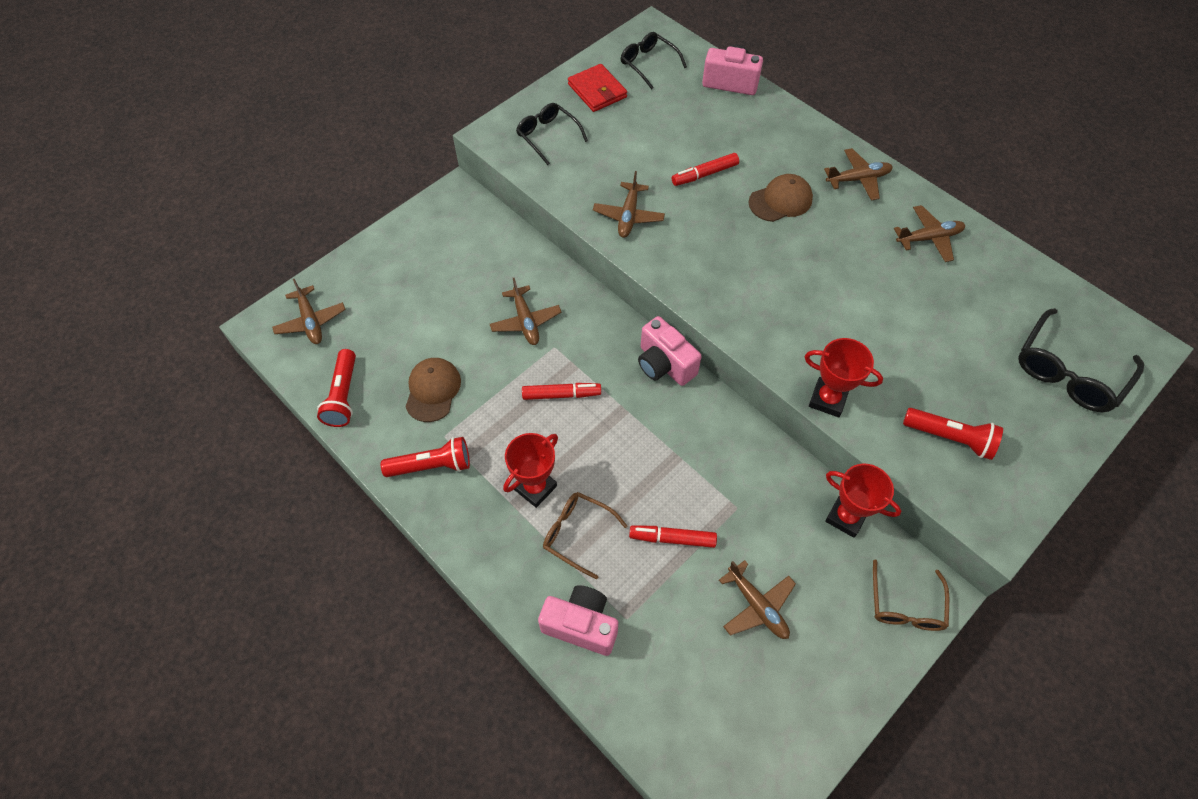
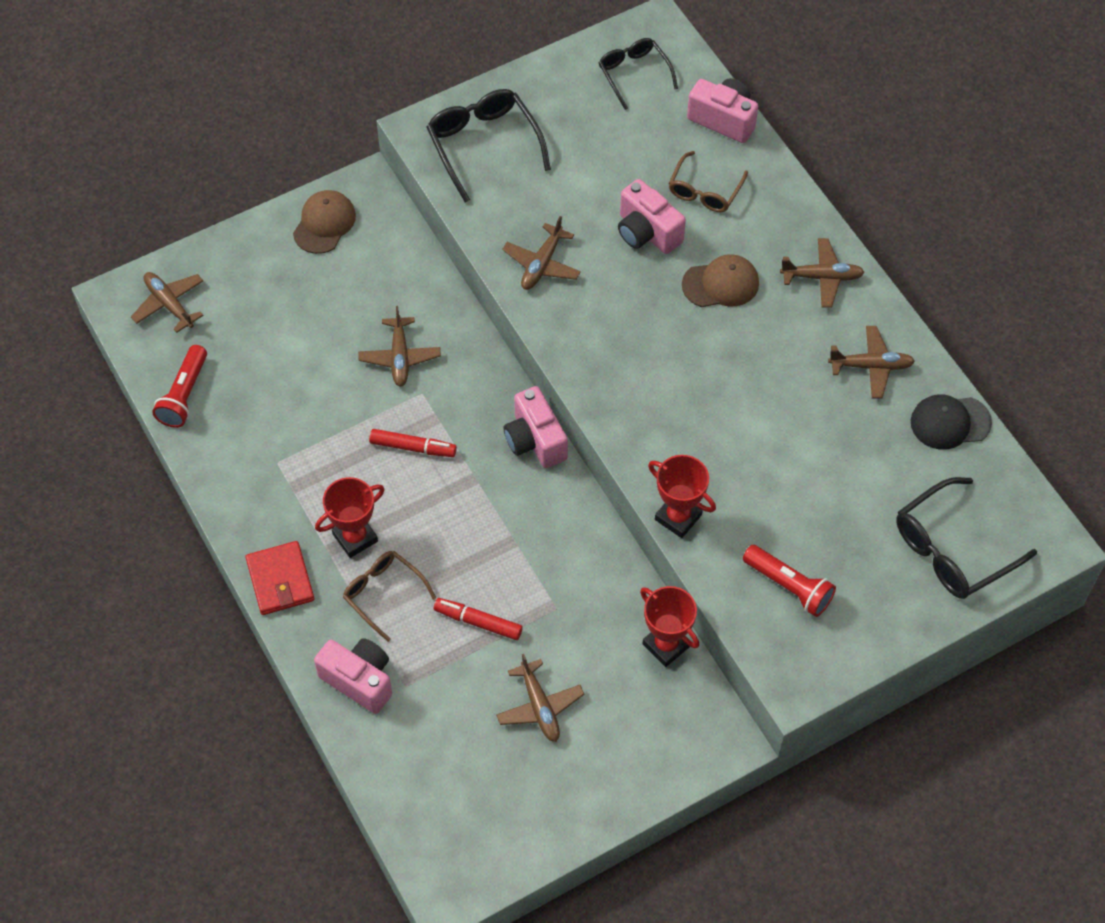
camera: 15 degrees right, 0 degrees up
(311, 321) = (169, 304): brown plane -> brown plane turned 150 degrees clockwise
(431, 465) = (256, 490): red flashlight -> none
(433, 390) = (278, 411): brown cap -> brown cap (324, 223)
(548, 136) = (484, 145): black glasses -> black glasses, size x1.53
(597, 91) = (560, 98): red wallet -> red wallet (280, 580)
(705, 174) = (647, 232): red marker -> pink camera
(905, 605) = (690, 743): brown glasses -> brown glasses (705, 191)
(1012, 268) = (950, 422): none -> black cap

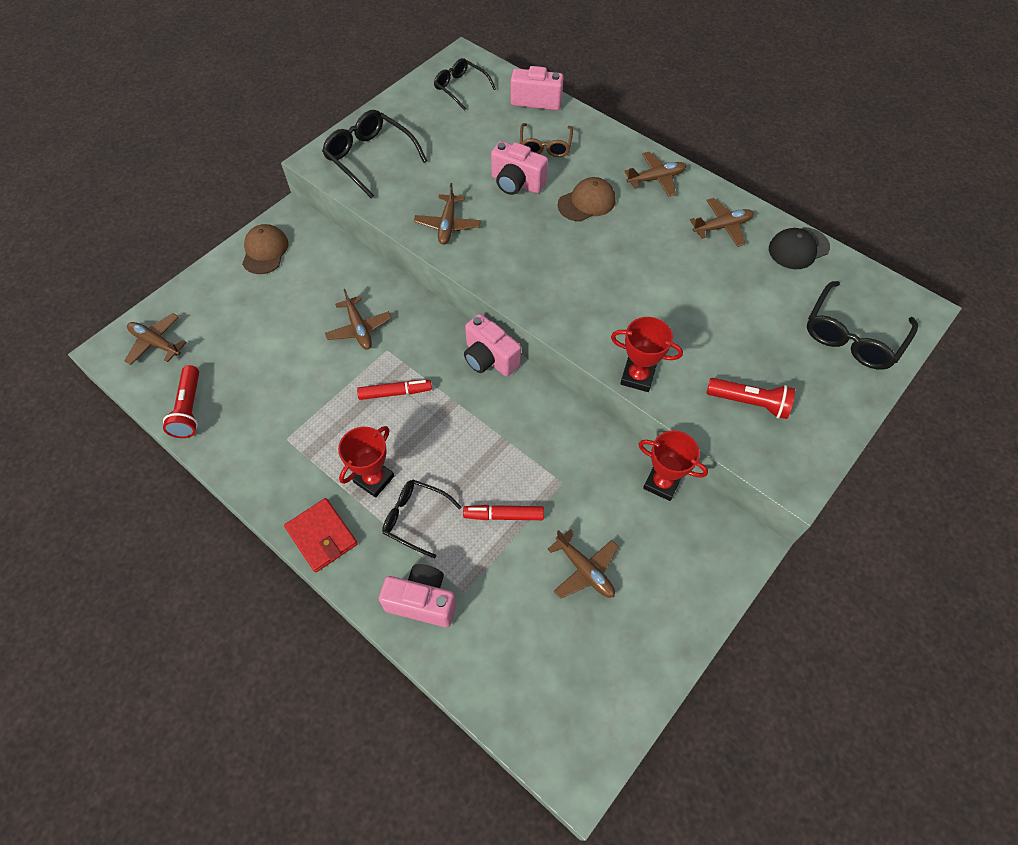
camera: 20 degrees left, 0 degrees up
(383, 594) = (415, 518): brown glasses -> black glasses

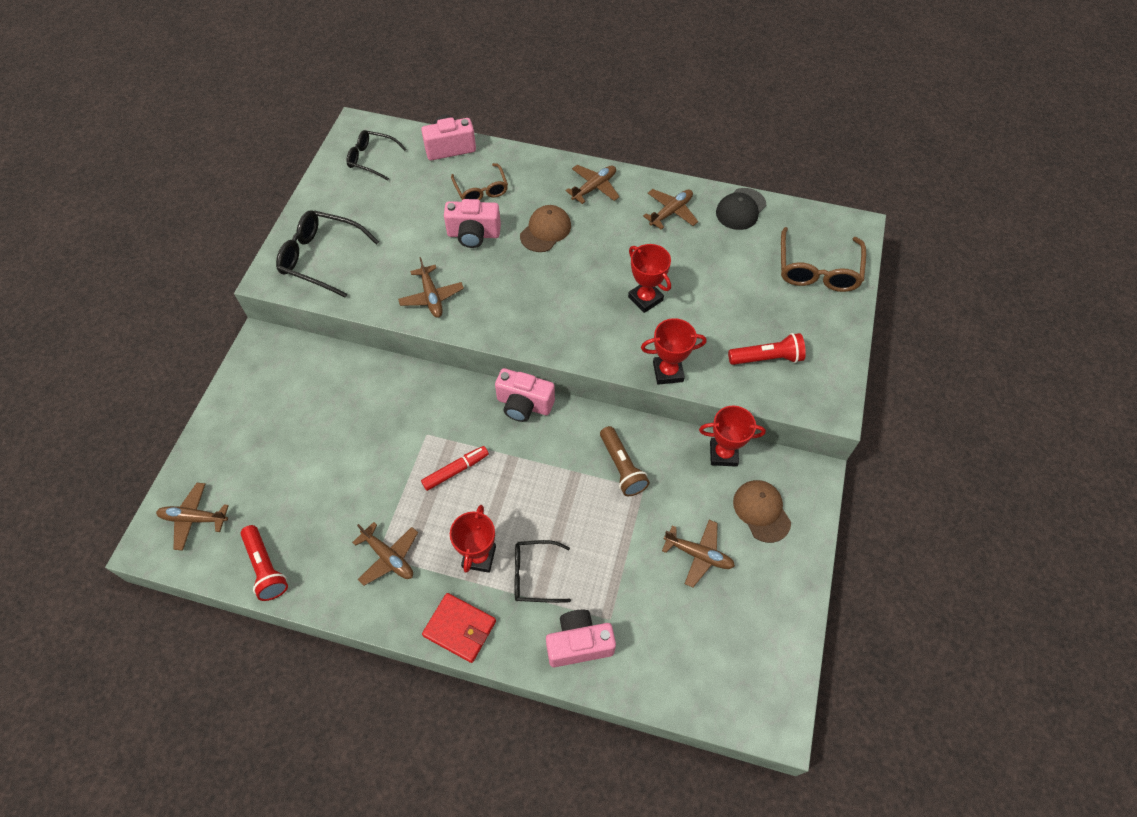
camera: 25 degrees left, 0 degrees up
(265, 251) = (254, 385): brown cap -> brown cap (761, 511)
(359, 328) = (389, 424): brown plane -> brown plane (388, 557)
(504, 515) = (609, 538): red marker -> none
(552, 453) = (622, 467): none -> brown flashlight
(652, 299) = (645, 298): none -> red trophy
(852, 336) = (817, 270): black glasses -> brown glasses

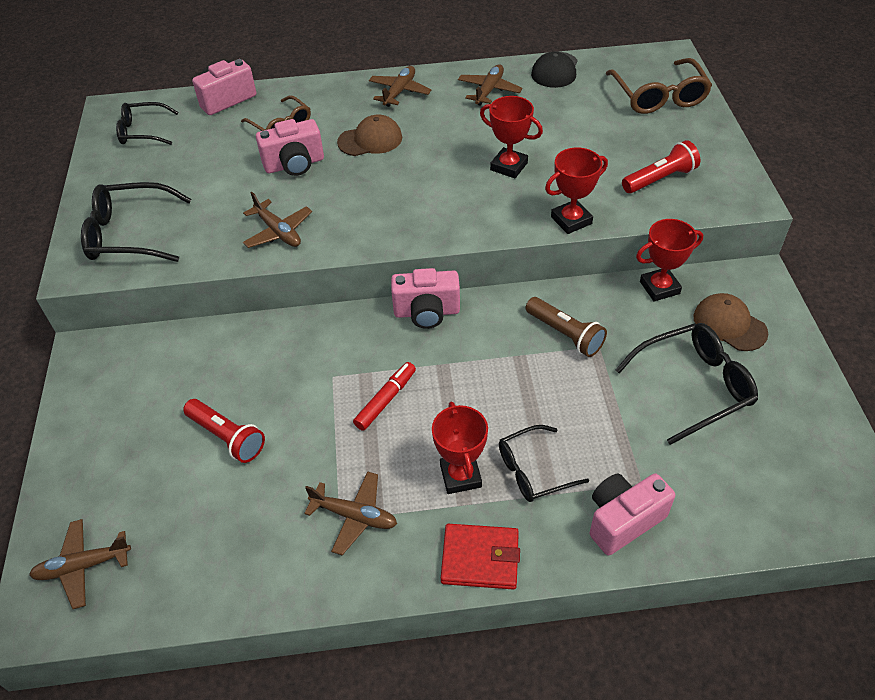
camera: 20 degrees left, 10 degrees down
(266, 567) = (205, 585): red flashlight -> red flashlight (227, 437)
(545, 230) = (370, 140): brown cap -> brown cap turned 60 degrees clockwise
(698, 555) = (694, 386): brown plane -> black glasses

